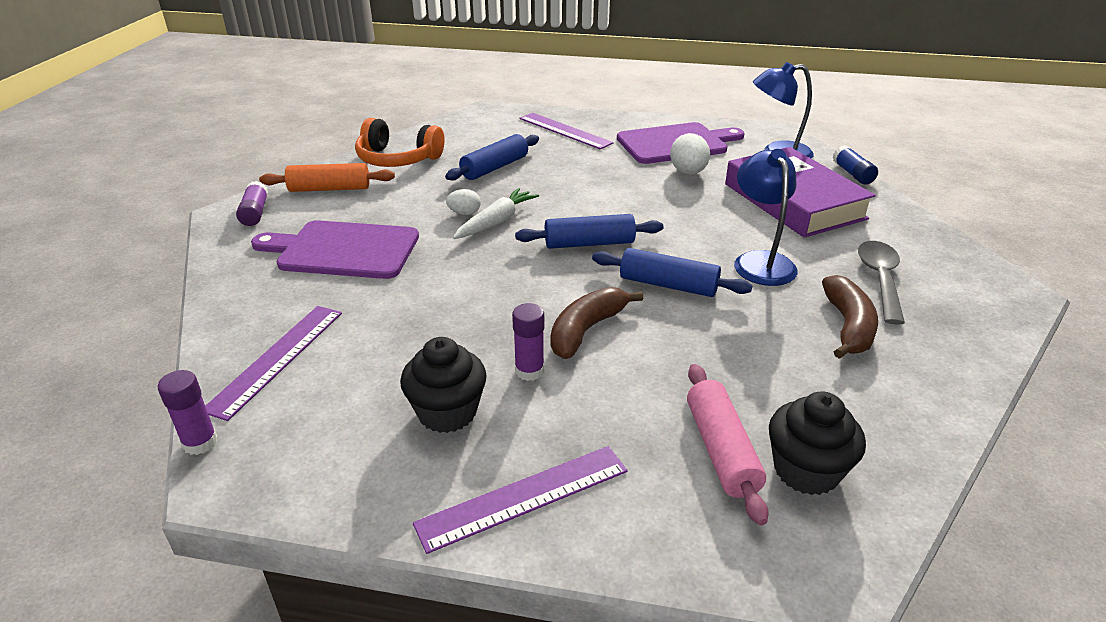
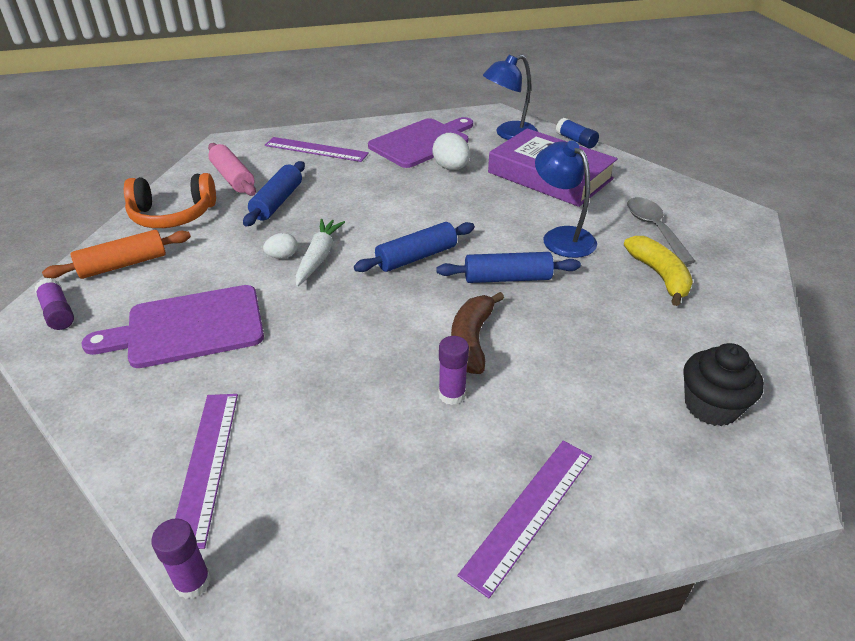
camera: 25 degrees left, 5 degrees up
(447, 412) = (410, 459): black cupcake -> none
(721, 450) = (644, 412): pink rolling pin -> pink rolling pin (233, 178)
(848, 326) = (659, 276): brown banana -> yellow banana

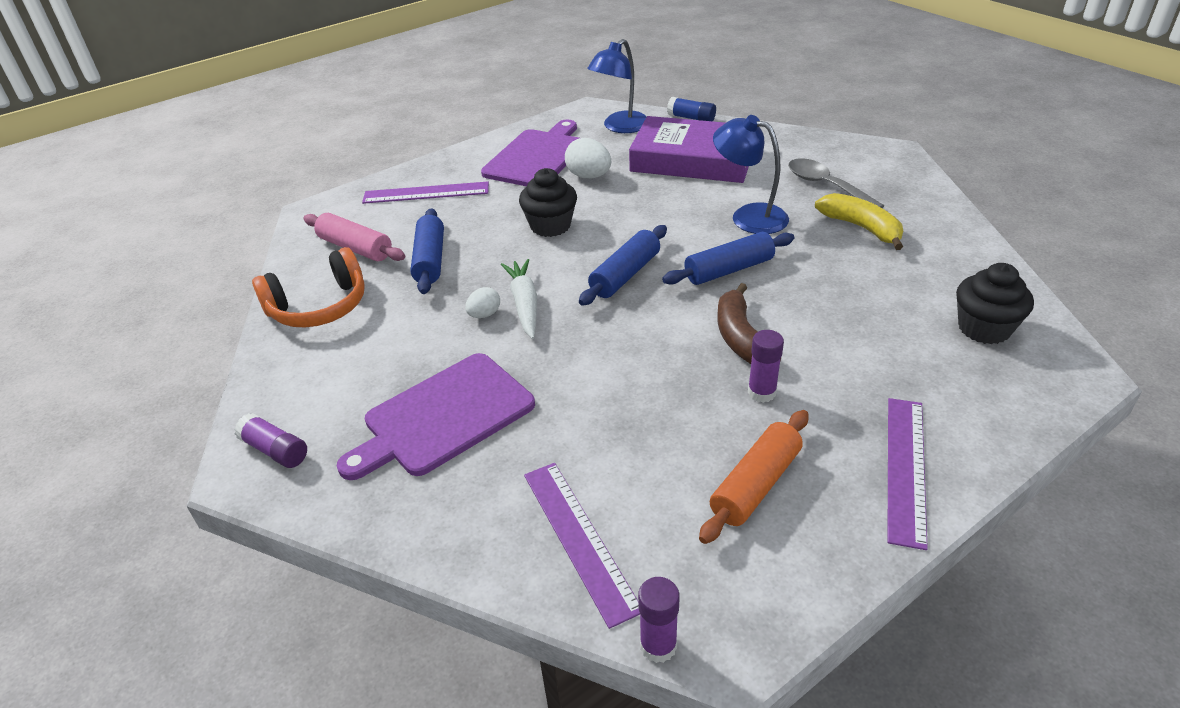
camera: 20 degrees left, 0 degrees up
(123, 264) = (307, 376): orange rolling pin -> orange rolling pin (755, 485)
(389, 200) = (550, 226): none -> black cupcake

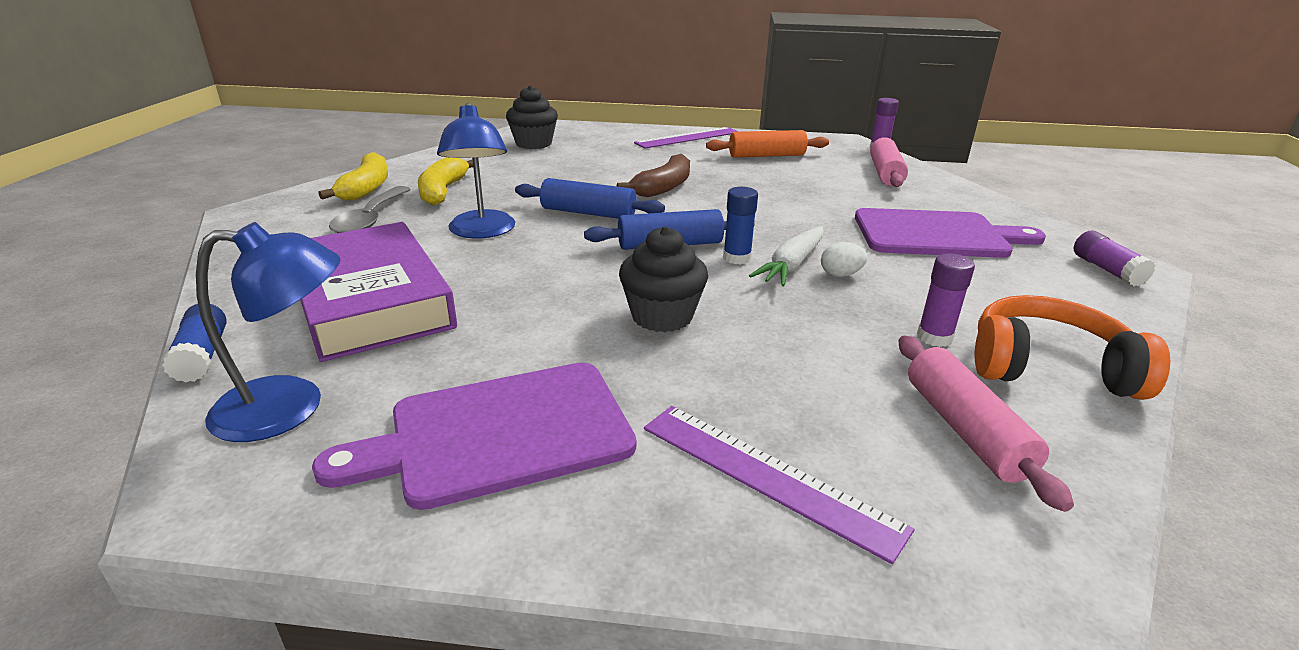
camera: 140 degrees left, 10 degrees down
(430, 260) = (856, 352): blue rolling pin -> none
(567, 289) = (737, 258): none -> blue glue stick
(579, 539) = (885, 173): purple ruler -> pink rolling pin
(589, 176) = (508, 351): white egg -> none
(761, 392) = (701, 170): purple glue stick -> purple glue stick (934, 337)
(906, 200) = (366, 188): none -> yellow banana

